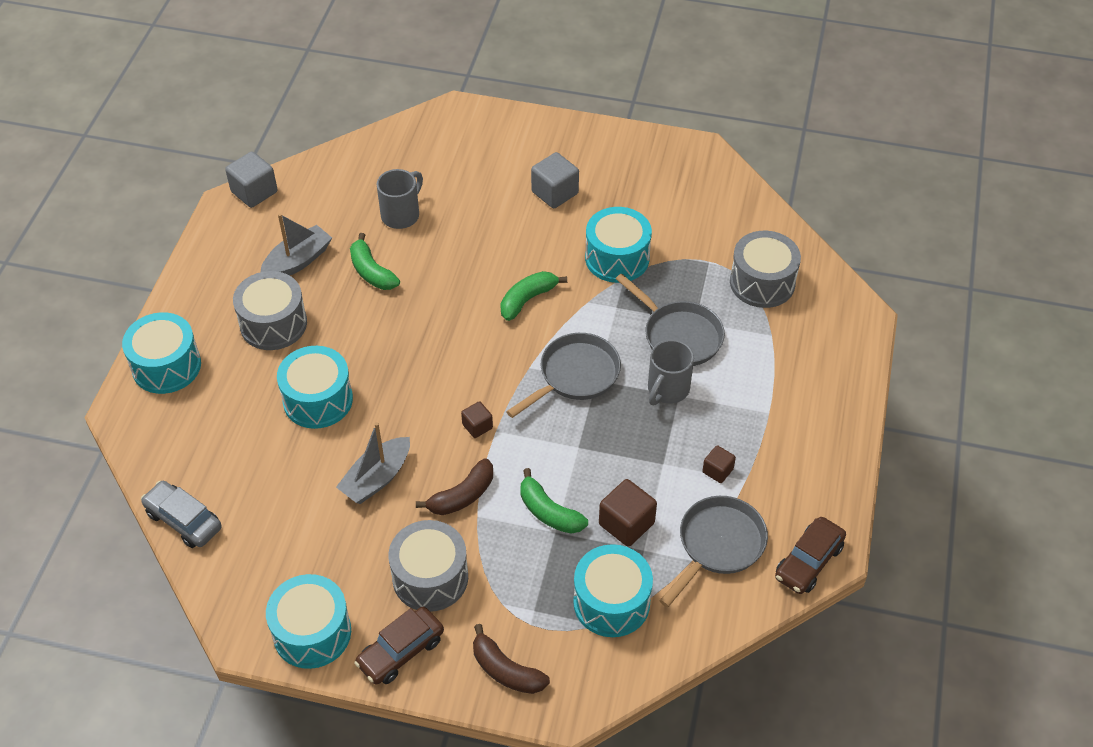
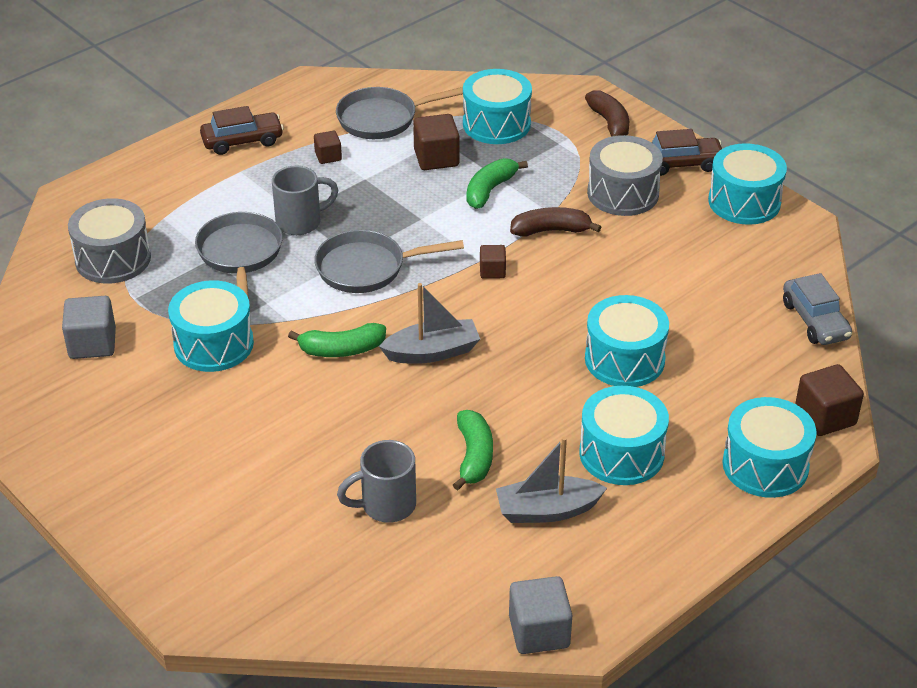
camera: 145 degrees left, 10 degrees down
(138, 429) = (825, 417): none -> brown cube
(273, 324) = (621, 453): grey drum -> turquoise drum
(376, 478) = (615, 274): grey boat -> grey boat (432, 352)
(549, 512) = (489, 190): green banana -> green banana turned 135 degrees counterclockwise
(555, 193) = (196, 442): grey cube -> grey cube (92, 344)
(808, 562) = (330, 85): brown car -> brown car (242, 141)

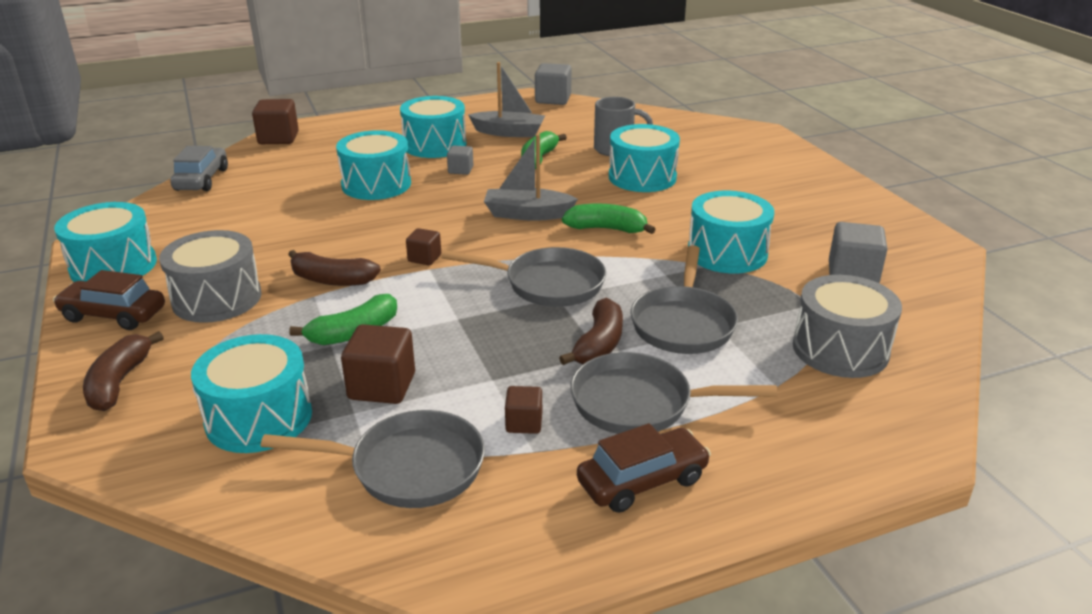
camera: 160 degrees left, 10 degrees down
(242, 141) = (642, 481): brown car -> brown car turned 150 degrees clockwise
(257, 185) = (639, 403): none -> grey pan
(301, 222) = (599, 344): grey mug -> brown banana
(552, 409) = (460, 170): none -> grey cube
(765, 465) = (349, 127): turquoise drum -> turquoise drum (642, 177)

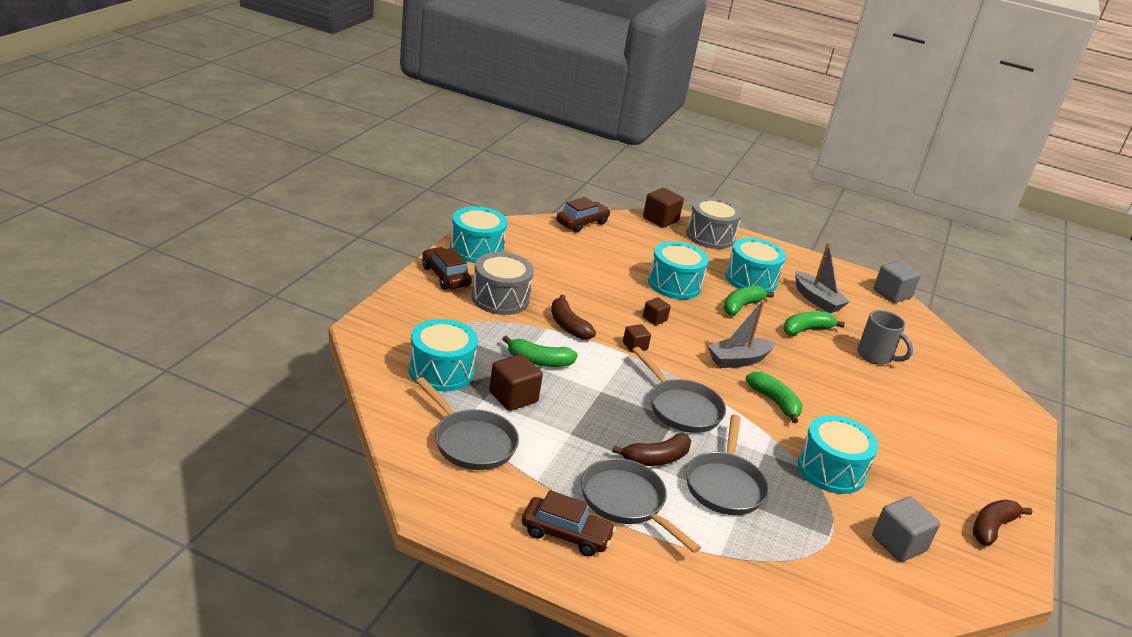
camera: 40 degrees right, 0 degrees up
(119, 382) = (407, 312): brown banana -> brown banana (992, 528)
(201, 179) = (582, 223): grey car -> brown car
(460, 170) = (741, 306): grey cube -> green banana
(524, 423) = (552, 465): brown cube -> brown cube (654, 319)
(527, 214) = (738, 360): grey boat -> grey boat turned 75 degrees counterclockwise
(642, 177) = (861, 386): turquoise drum -> none
(683, 323) = (724, 485): grey pan -> grey pan turned 45 degrees counterclockwise
(840, 349) = (799, 571): grey drum -> grey drum (710, 236)

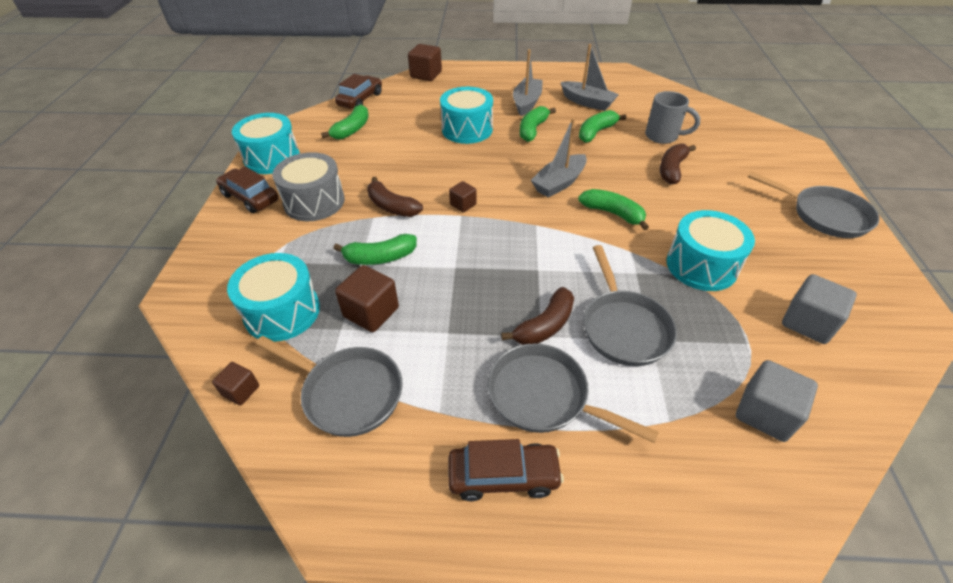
camera: 15 degrees left, 15 degrees up
(561, 248) = (352, 130): none -> green banana
(654, 319) = (467, 169): brown cube -> brown cube (241, 391)
(681, 408) = (538, 255): grey pan -> grey pan (824, 215)
(710, 236) = (474, 76): grey drum -> none
(751, 279) = (526, 103): turquoise drum -> grey boat
(892, 294) = (639, 77): grey cube -> grey cube (765, 413)
(992, 528) = (862, 267): brown banana -> brown banana (671, 169)

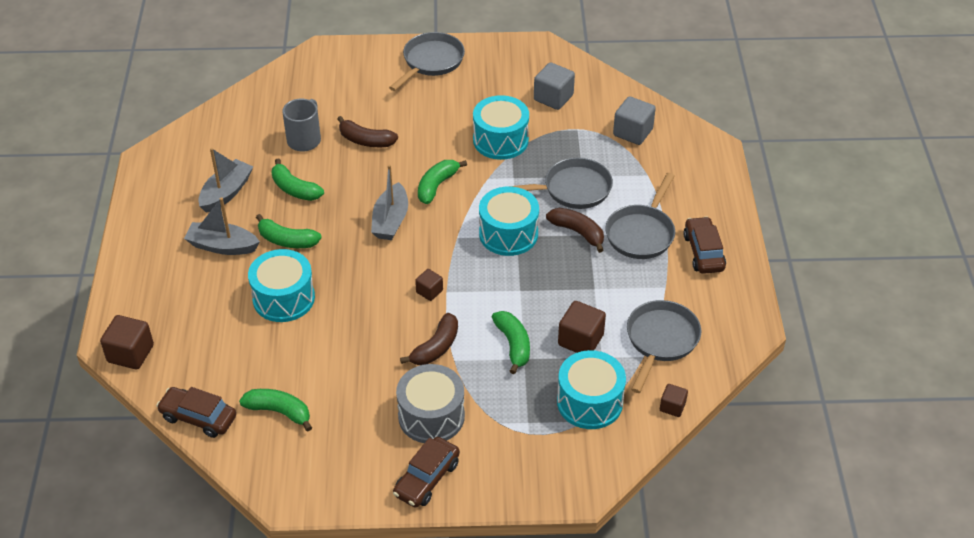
camera: 95 degrees left, 0 degrees up
(272, 158) = (345, 481): turquoise drum -> turquoise drum (508, 234)
(559, 183) = (390, 220): grey boat -> grey boat turned 60 degrees clockwise

